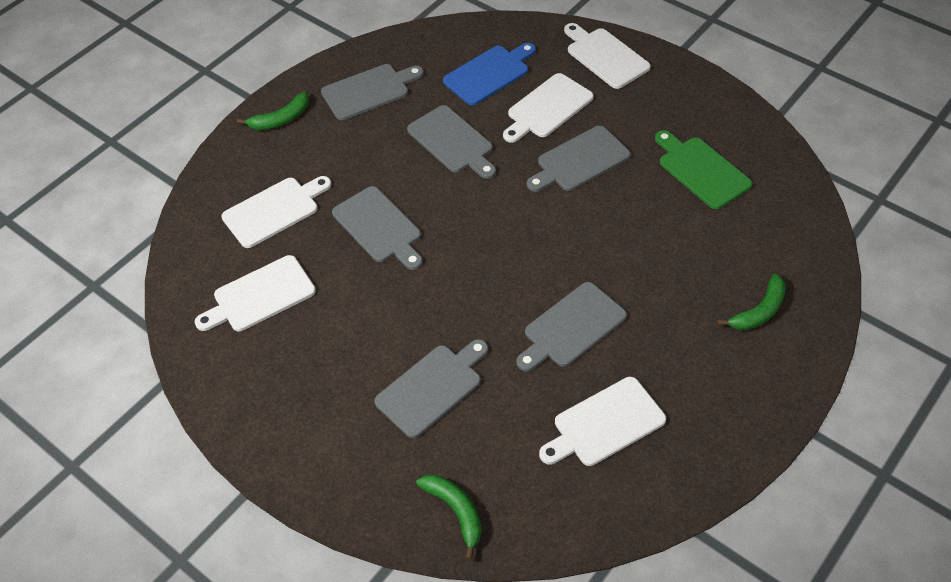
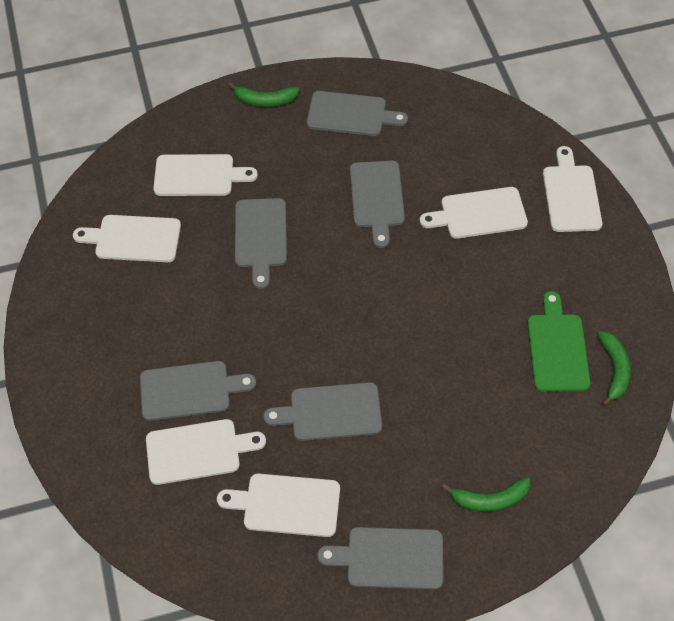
camera: 35 degrees right, 5 degrees up
(456, 511) = (127, 494): green banana -> green banana (614, 370)
(487, 432) = (198, 451): none -> white cutting board
(489, 74) = (459, 154): blue cutting board -> none
(580, 161) = (463, 277): grey cutting board -> grey cutting board (389, 558)

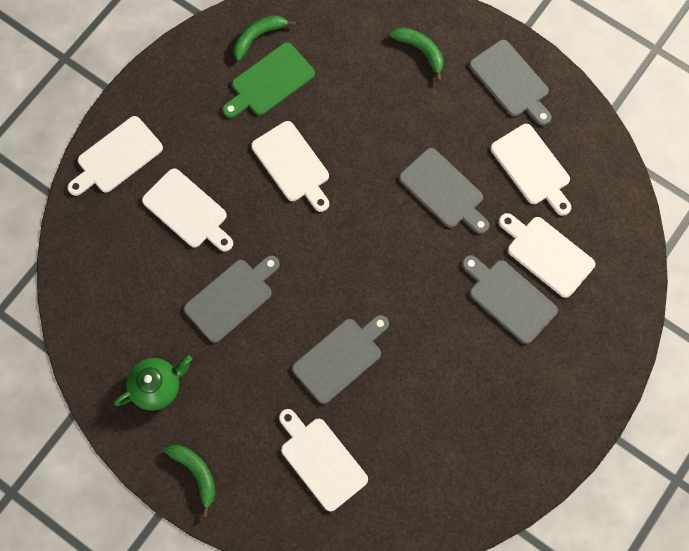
camera: 130 degrees left, 15 degrees up
(134, 239) = (423, 457): white cutting board -> white cutting board (292, 164)
(350, 114) = (157, 386): grey cutting board -> green teapot

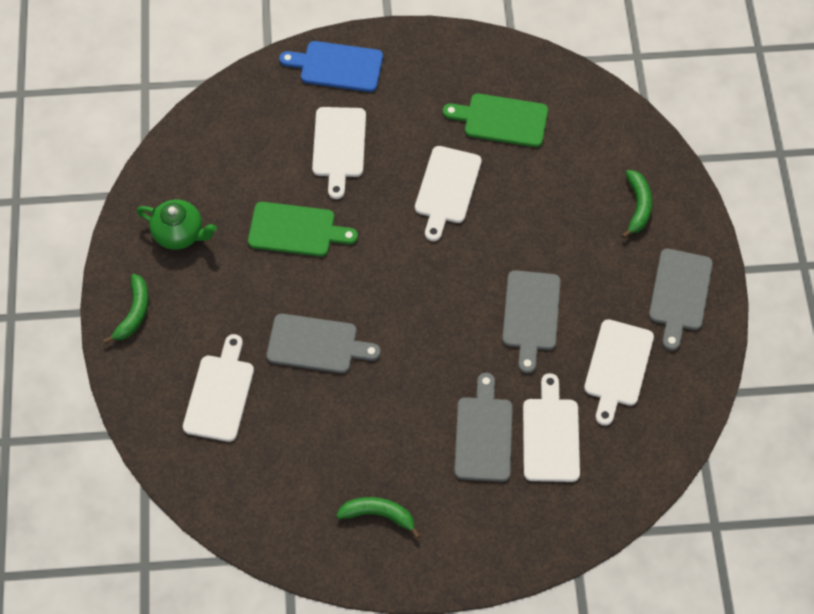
camera: 50 degrees right, 10 degrees down
(117, 157) = (337, 66): white cutting board -> blue cutting board
(231, 298) = (296, 230): grey cutting board -> green cutting board
(258, 37) = (532, 83): green banana -> green banana (379, 515)

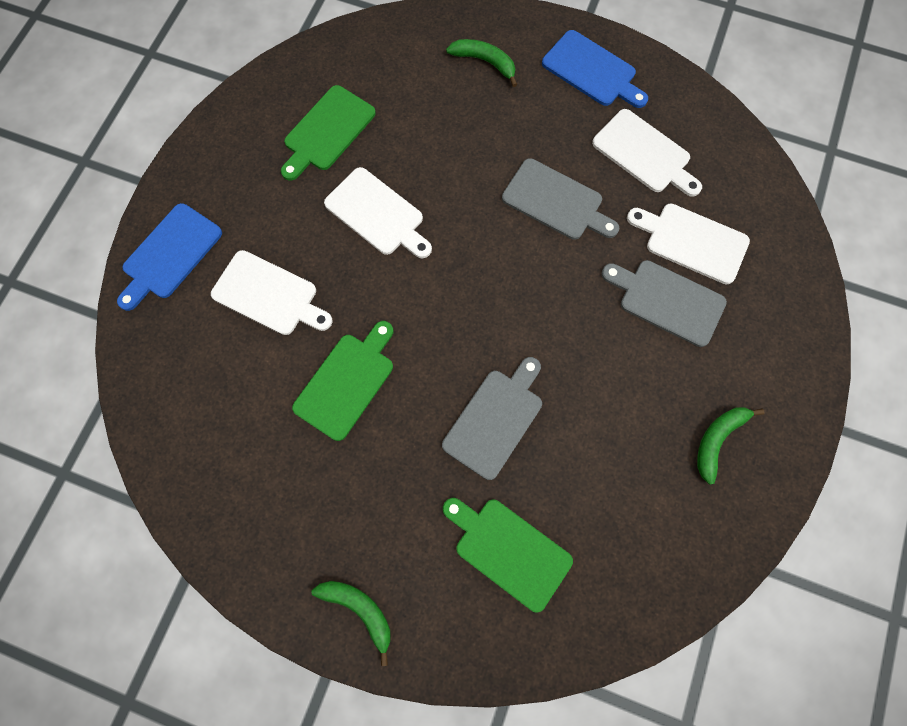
camera: 65 degrees left, 10 degrees up
(180, 233) = (283, 513): green teapot -> none
(220, 394) = (508, 550): white cutting board -> green cutting board
(680, 294) = (592, 71): grey cutting board -> blue cutting board

